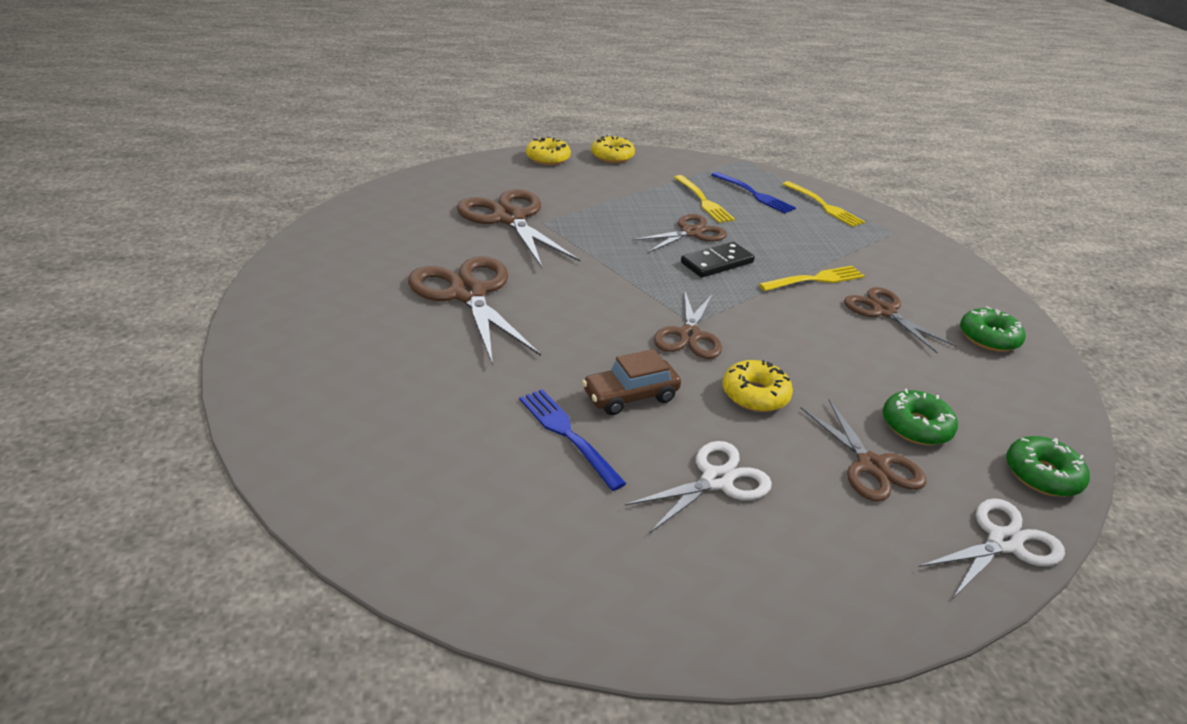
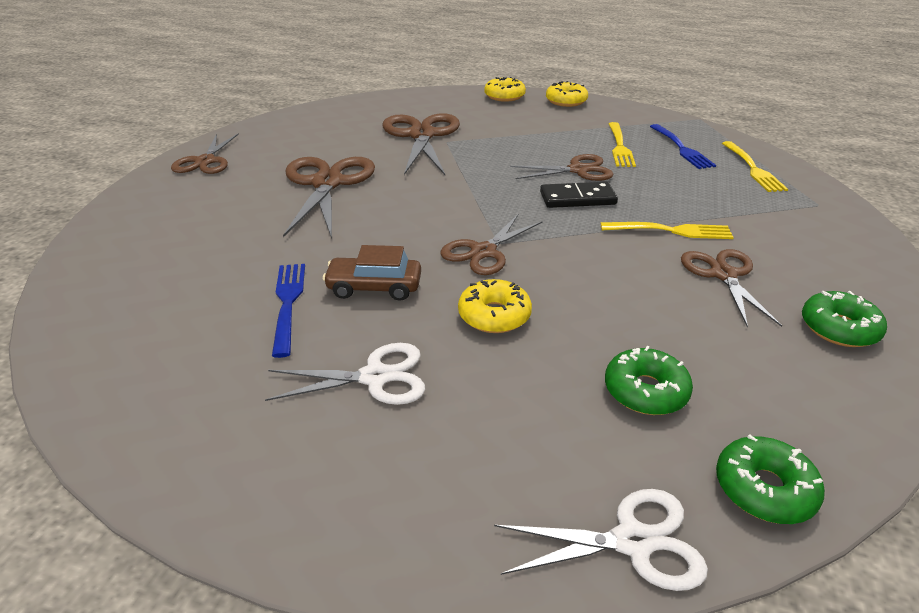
camera: 30 degrees right, 0 degrees up
(871, 466) = (551, 413): brown scissors -> brown scissors (205, 161)

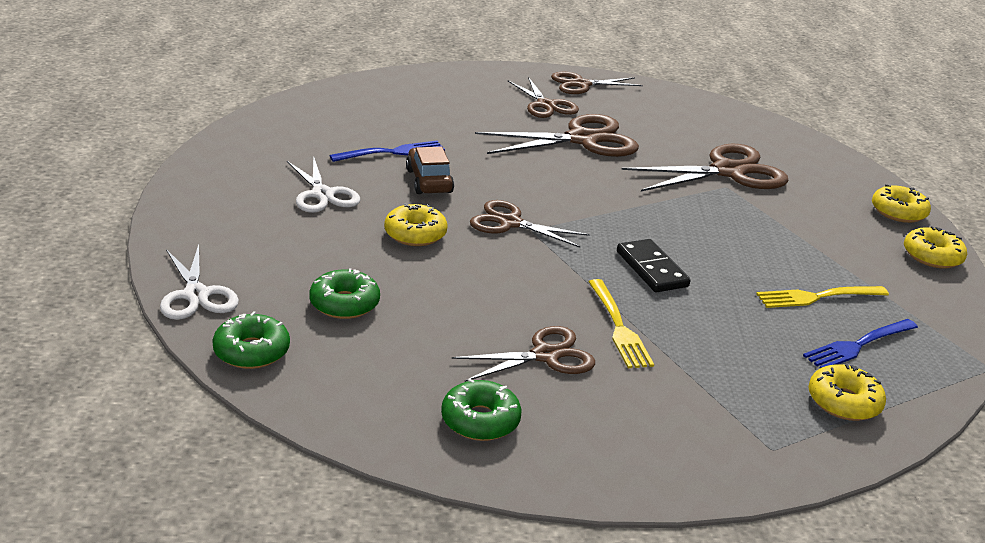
camera: 70 degrees right, 5 degrees down
(578, 170) = (722, 268): brown scissors -> brown scissors (546, 105)
(753, 168) = (843, 402): yellow fork -> yellow donut

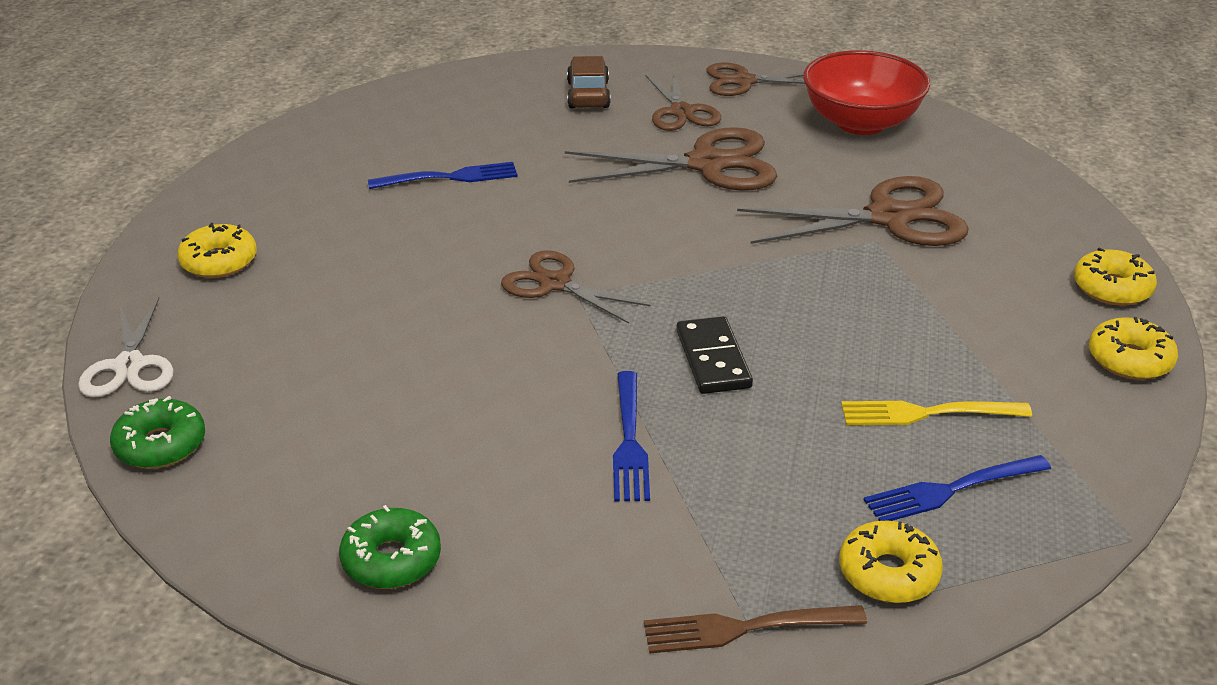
camera: 15 degrees right, 5 degrees up
(322, 194) = (337, 235): white scissors -> none
(344, 303) = (297, 387): green donut -> none
(415, 234) = (427, 294): yellow donut -> yellow donut (219, 261)
(429, 181) = (477, 220): brown car -> brown car (588, 95)
(545, 355) = (515, 475): brown scissors -> none
(619, 327) = (629, 441): yellow fork -> blue fork
(678, 111) = (861, 123): none -> red bowl
(764, 446) = (745, 628): none -> brown fork

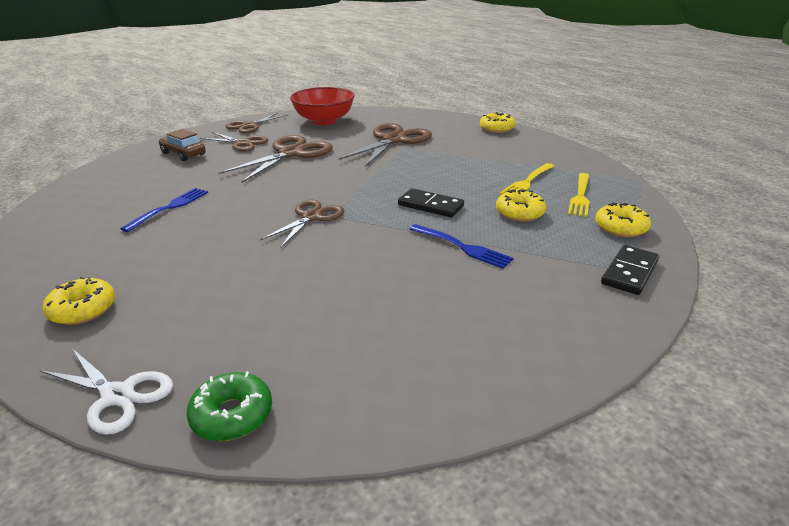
camera: 50 degrees left, 5 degrees down
(391, 560) = (474, 357): green donut -> none
(555, 283) = (311, 217): brown scissors -> brown scissors turned 135 degrees clockwise
(745, 628) = (630, 272): brown fork -> black domino
(951, 490) = (580, 196): blue fork -> yellow fork
(1129, 359) = (540, 141): yellow donut -> yellow donut (519, 213)

